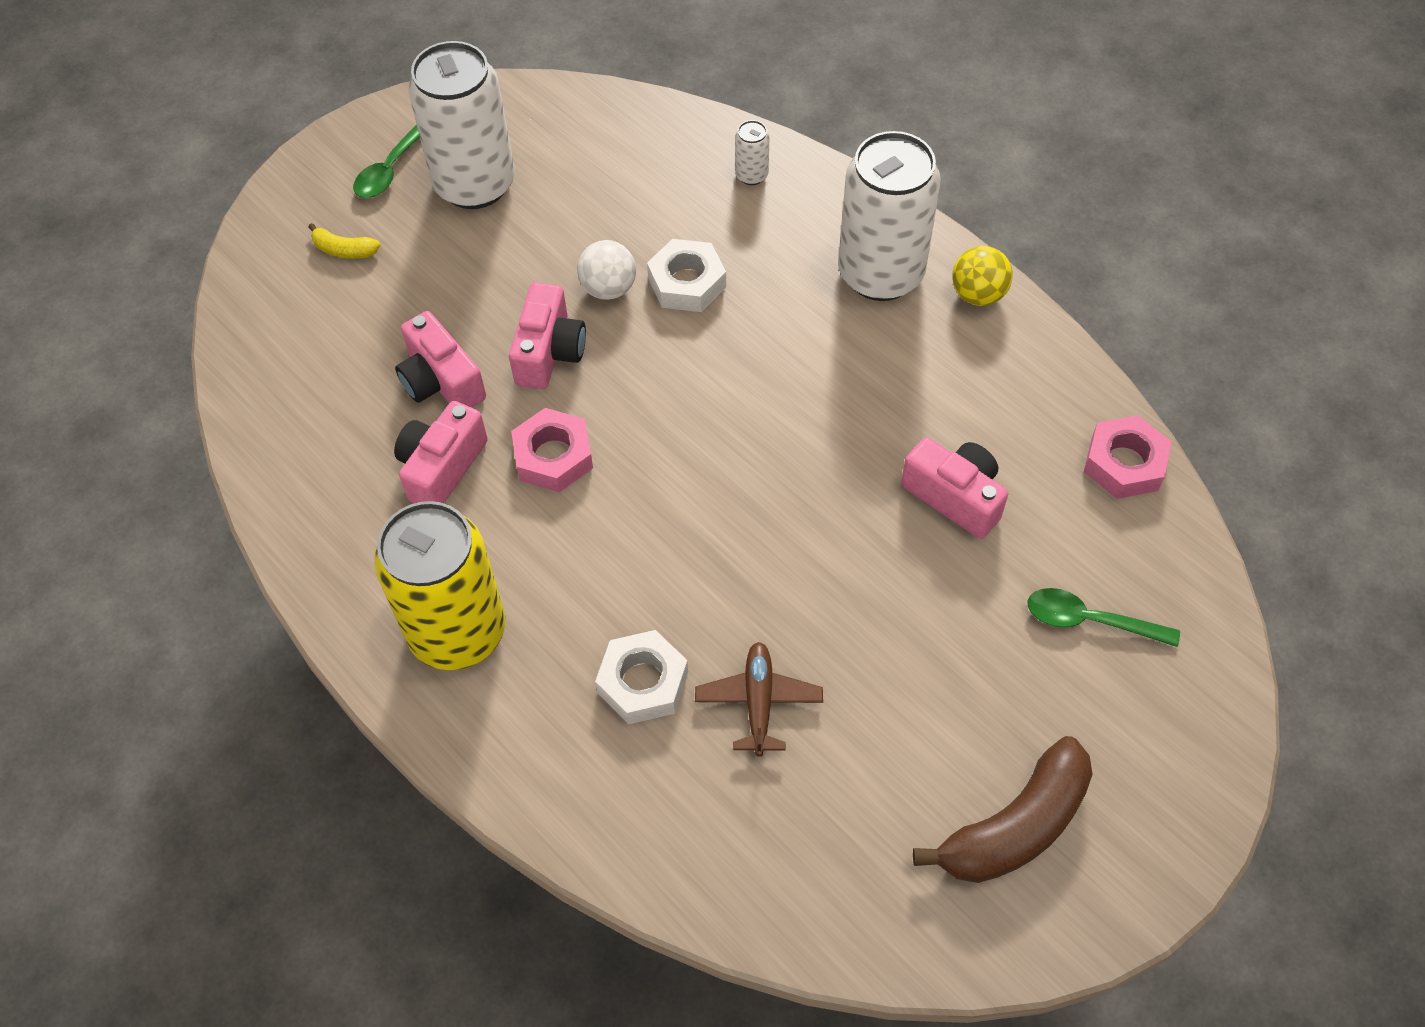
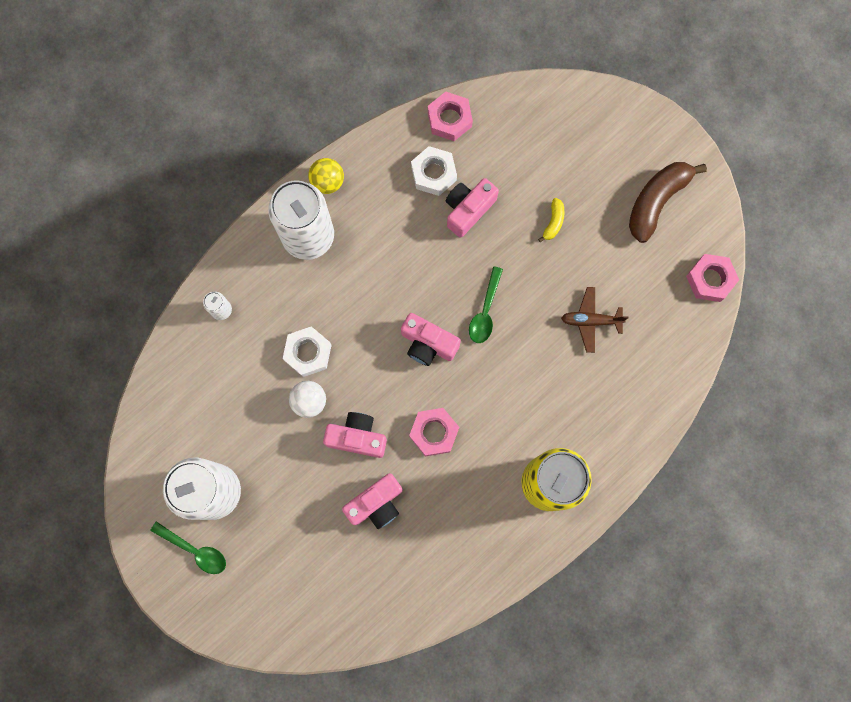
camera: 90 degrees left, 20 degrees up
(344, 250) = (266, 576): yellow banana -> yellow banana (553, 222)
(442, 467) = (439, 499): pink camera -> pink camera (428, 344)
(643, 682) = (579, 381): white nut -> white nut (433, 173)
(857, 933) = (710, 279): none -> pink nut
(1015, 826) = (656, 201): brown banana -> brown banana turned 105 degrees counterclockwise
(1090, 621) = (545, 151): green spoon -> green spoon (485, 311)

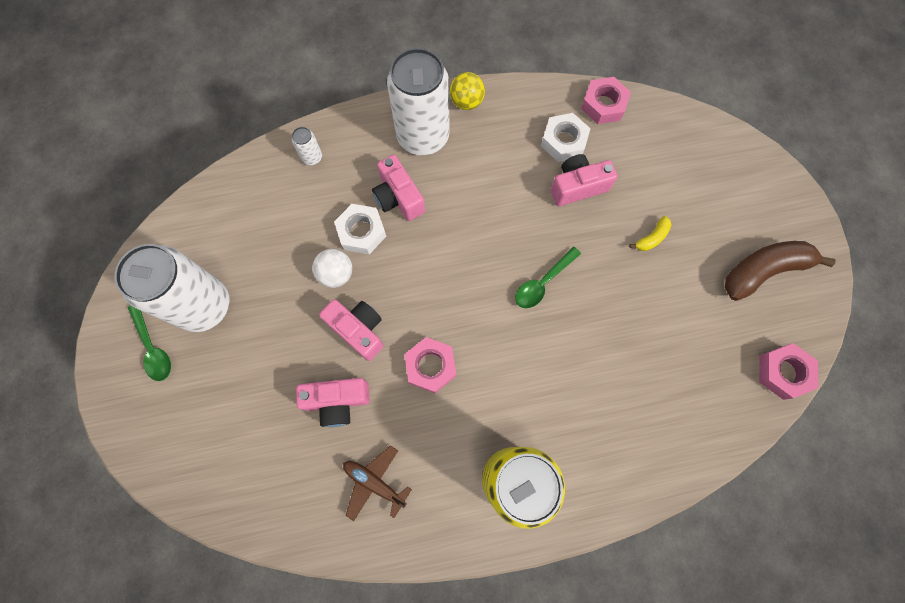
camera: 30 degrees right, 5 degrees down
(428, 344) = (473, 283): pink camera -> pink camera (398, 197)
(590, 321) = (640, 346): brown plane -> brown plane (374, 482)

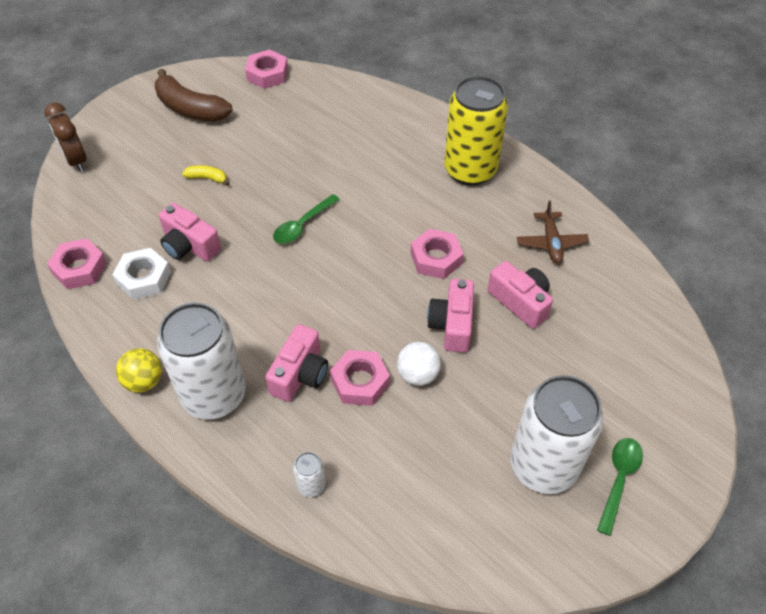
camera: 125 degrees left, 20 degrees down
(361, 232) = (360, 382): white nut -> pink nut
(543, 282) = (302, 225): green spoon -> green spoon turned 120 degrees clockwise
(739, 149) = (76, 160): none -> brown clock

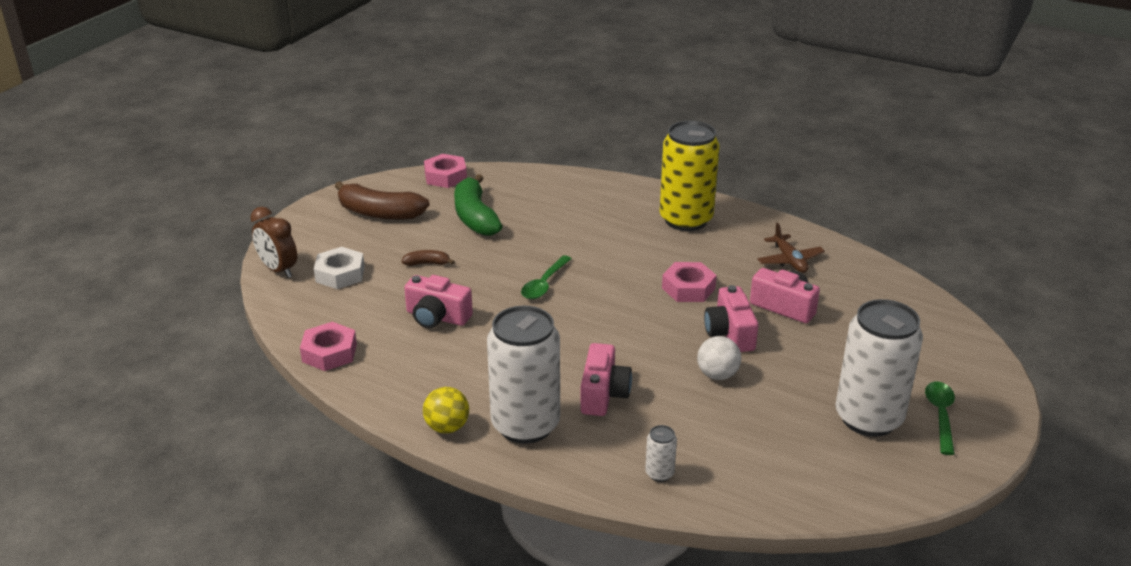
camera: 15 degrees left, 20 degrees down
(144, 278) = (403, 349): white nut -> white nut (340, 274)
(207, 178) = (427, 263): yellow banana -> brown banana
(273, 129) = (475, 217): none -> green banana
(360, 382) = (665, 389): pink nut -> none

